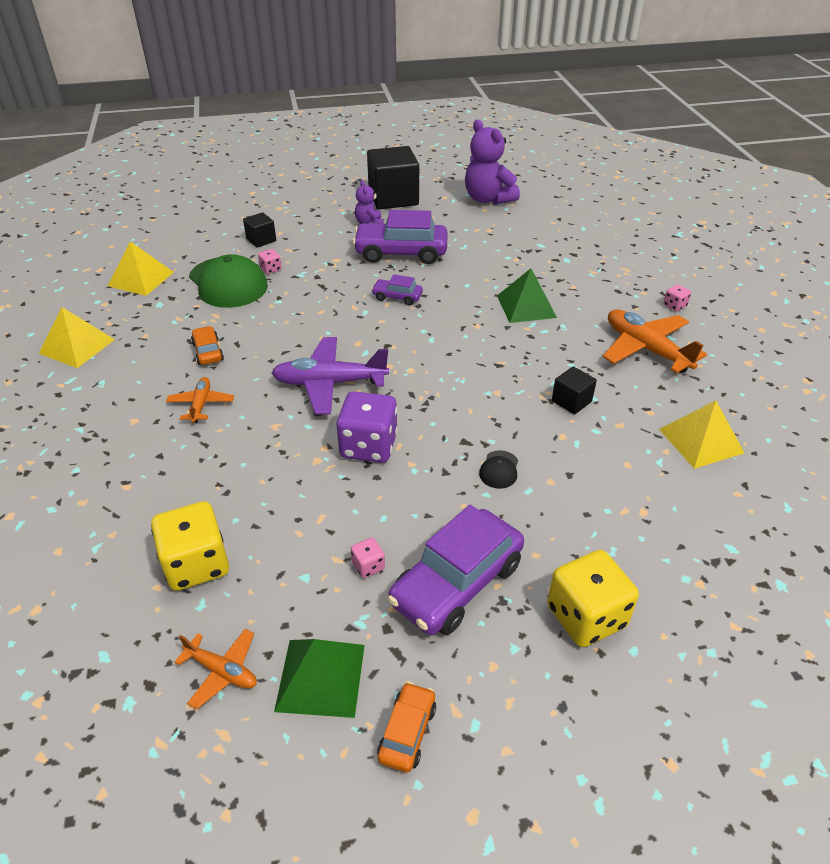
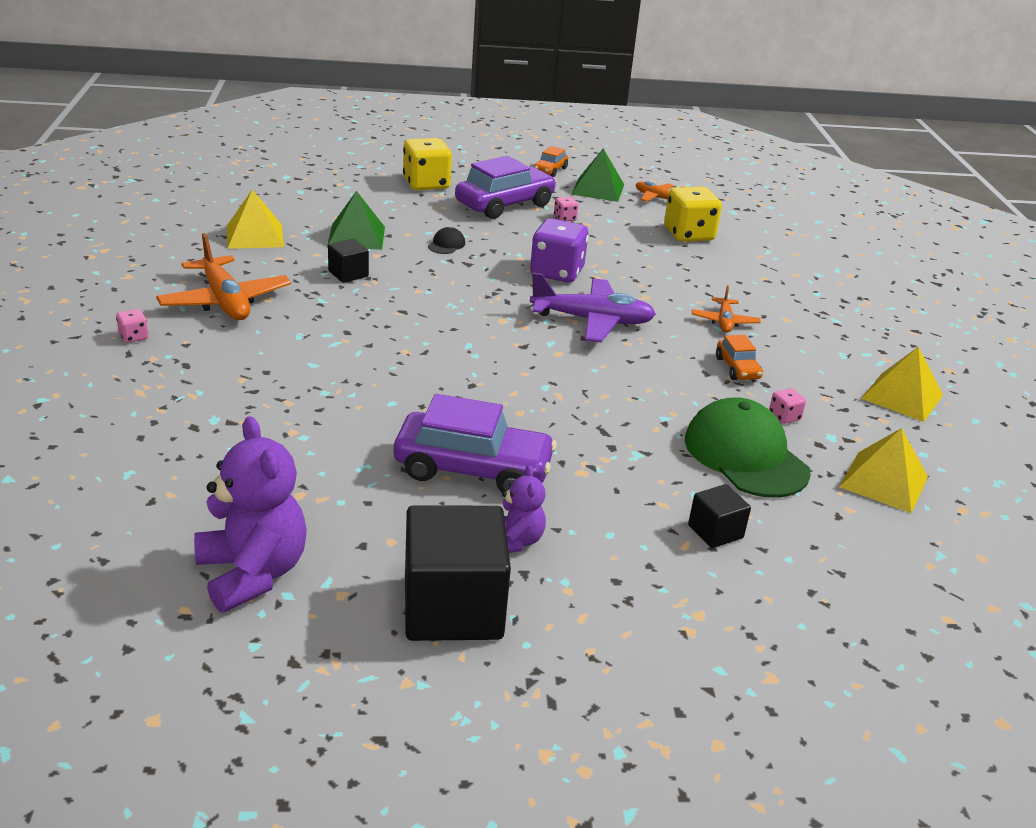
camera: 175 degrees left, 10 degrees down
(270, 269) = (685, 469): pink dice -> pink dice (784, 417)
(397, 297) = (497, 399): purple car -> none
(526, 306) = (328, 363): green pyramid -> green pyramid (356, 236)

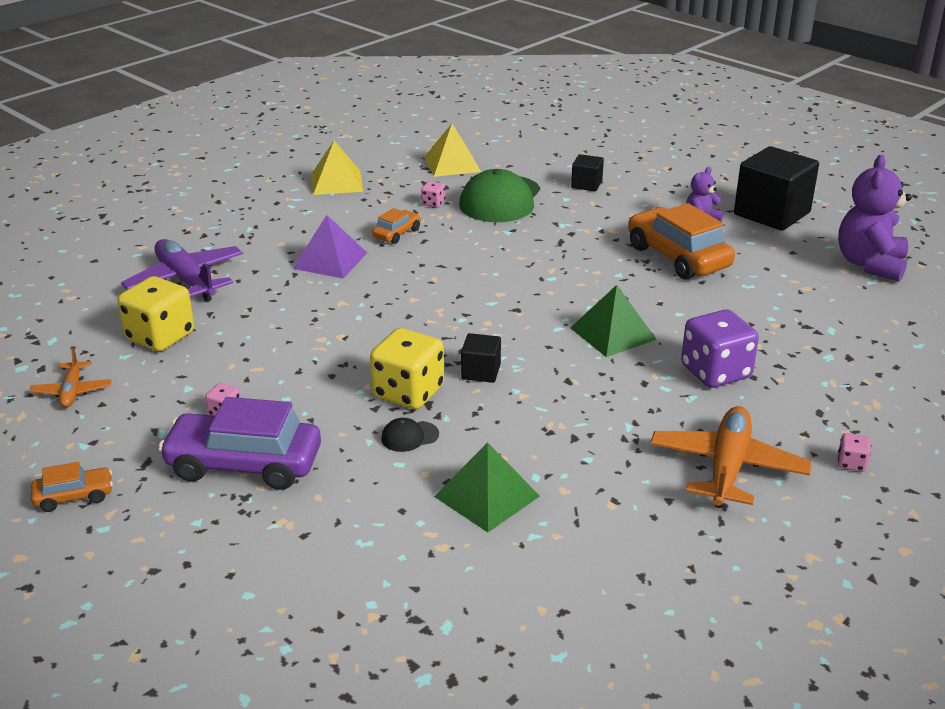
camera: 130 degrees left, 0 degrees up
(254, 236) = (604, 556): yellow pyramid -> none
(348, 274) = (564, 445): black cube -> black cube (481, 372)
(426, 184) = (266, 552): yellow dice -> yellow dice (408, 392)
(473, 469) = (677, 257): purple car -> orange car
(557, 272) = (365, 356): purple dice -> purple dice (715, 372)
(592, 320) = (425, 303): purple plane -> purple plane (186, 280)
(598, 189) = (97, 436): green pyramid -> green pyramid (613, 333)
(724, 322) = (330, 260): orange plane -> purple pyramid

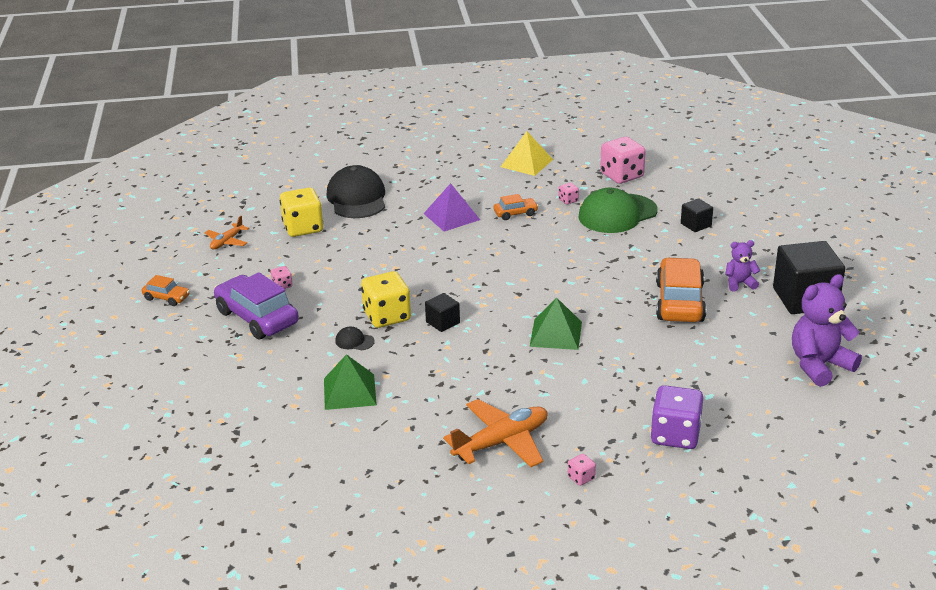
camera: 40 degrees right, 0 degrees up
(186, 280) = (357, 198): purple plane -> black cap
(452, 164) = (622, 175): yellow pyramid -> pink dice
(715, 372) = (584, 386): purple dice -> purple dice (675, 435)

